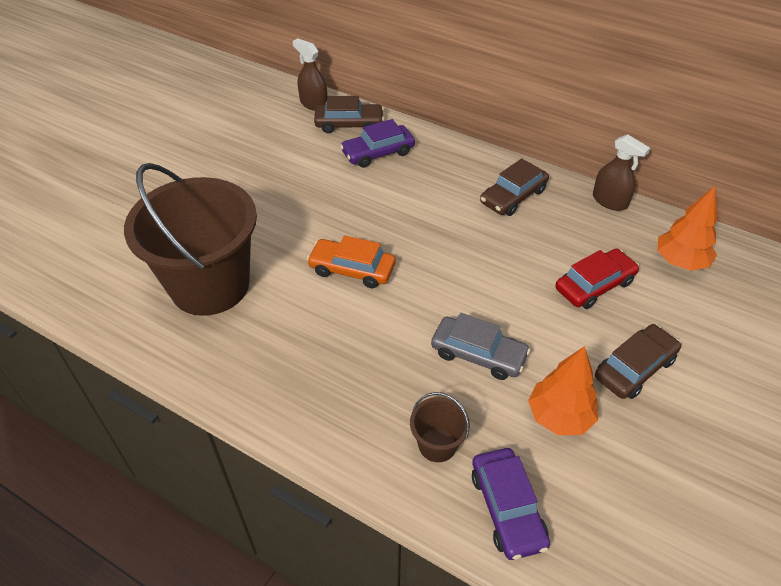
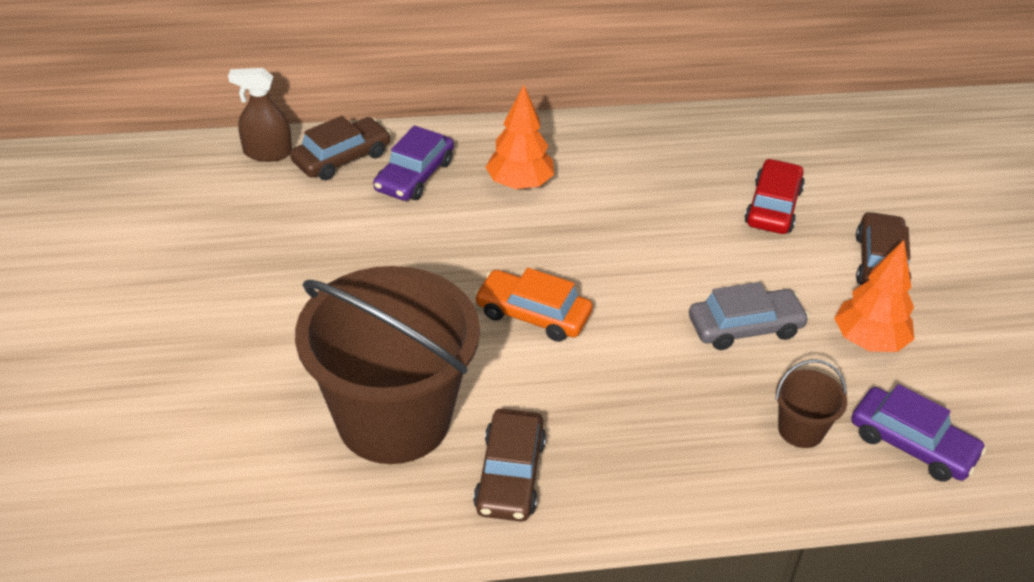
camera: 40 degrees left, 5 degrees down
(352, 269) = (533, 314): orange car -> orange car turned 45 degrees clockwise
(513, 196) = (609, 156): brown car -> brown car (510, 475)
(609, 201) = (702, 119): brown spray bottle -> none
(680, 262) = (818, 148): orange tree -> orange tree (519, 184)

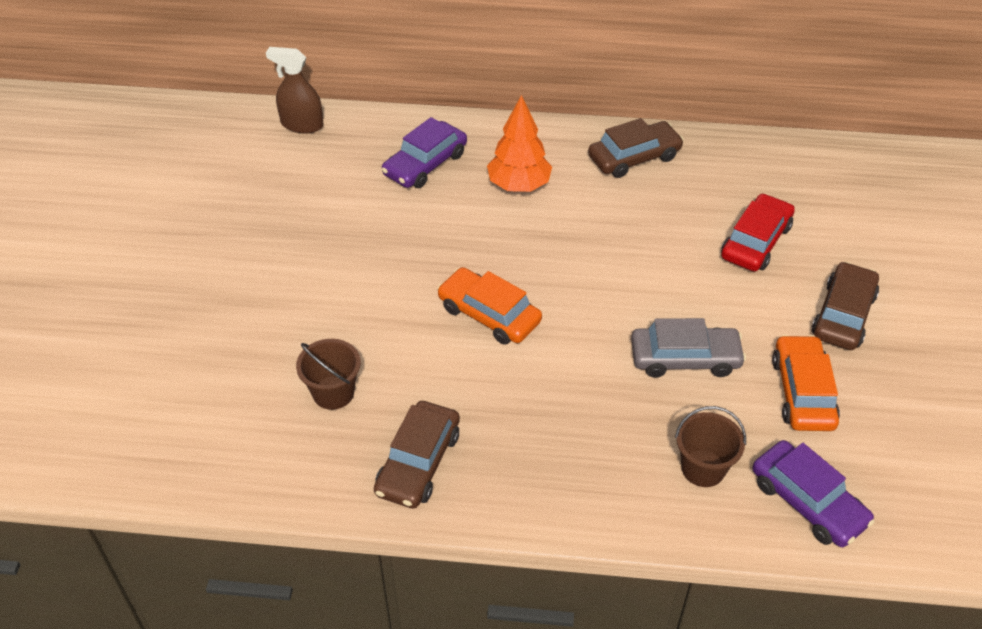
camera: 15 degrees right, 5 degrees up
(342, 158) = (365, 138): brown car -> brown car (634, 157)
(394, 419) = (333, 393): brown bucket -> brown bucket, size x0.40
(869, 341) = (802, 392): orange tree -> orange car

